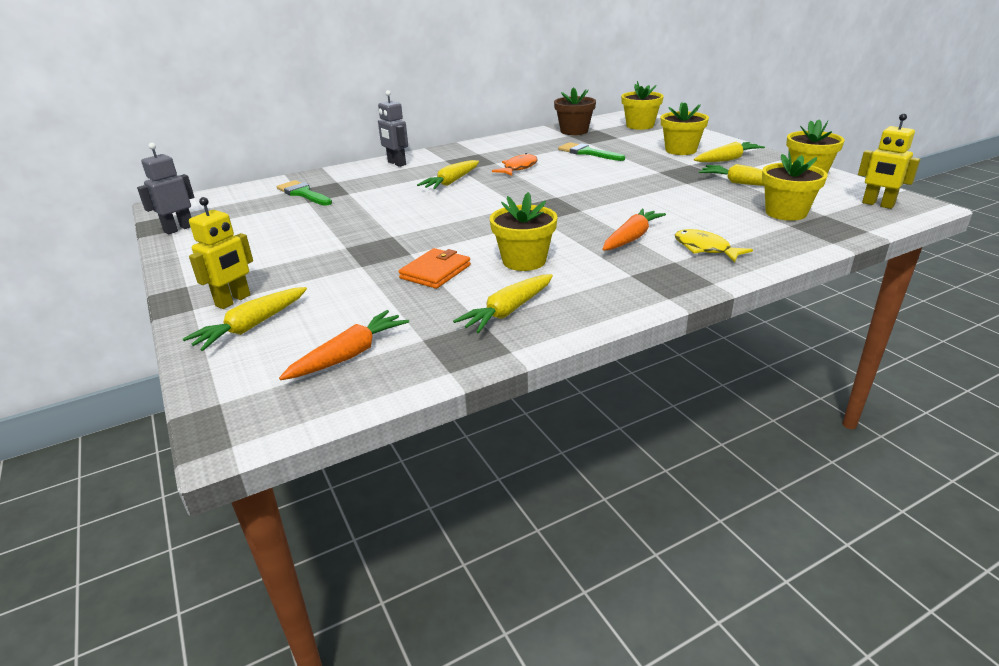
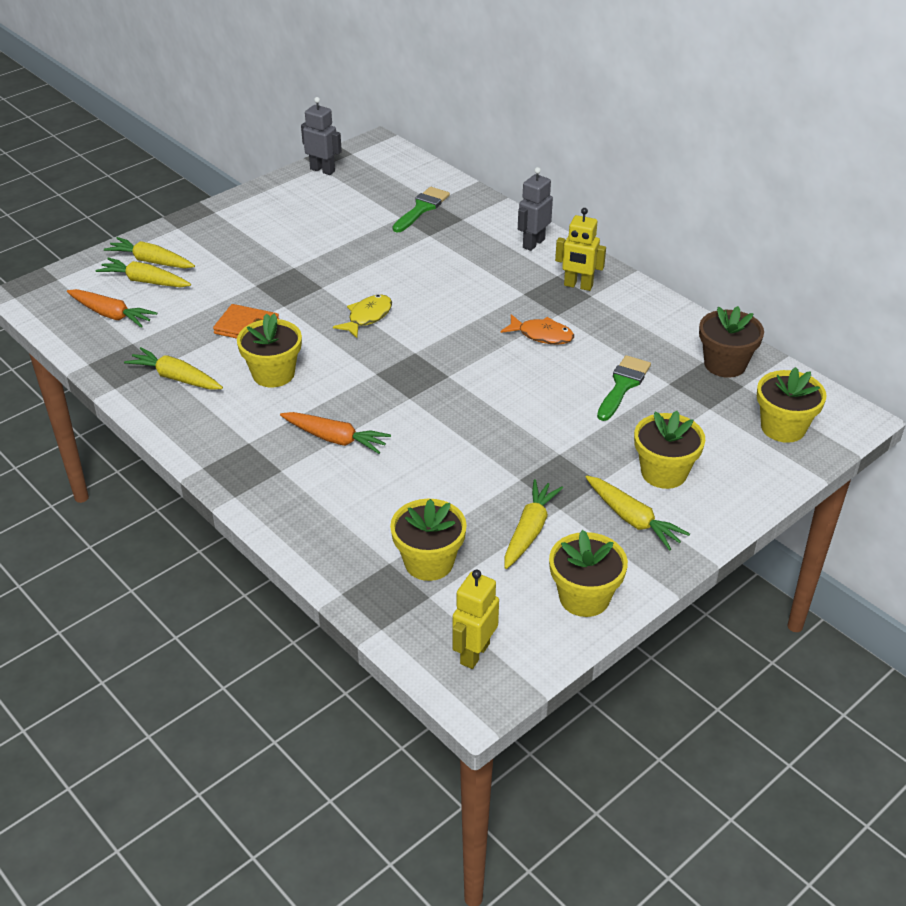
camera: 75 degrees right, 10 degrees up
(233, 301) = (190, 241): yellow robot -> yellow robot (578, 286)
(451, 182) = (478, 294): yellow carrot -> yellow carrot (145, 281)
(705, 249) = (313, 492): yellow fish -> yellow fish (367, 317)

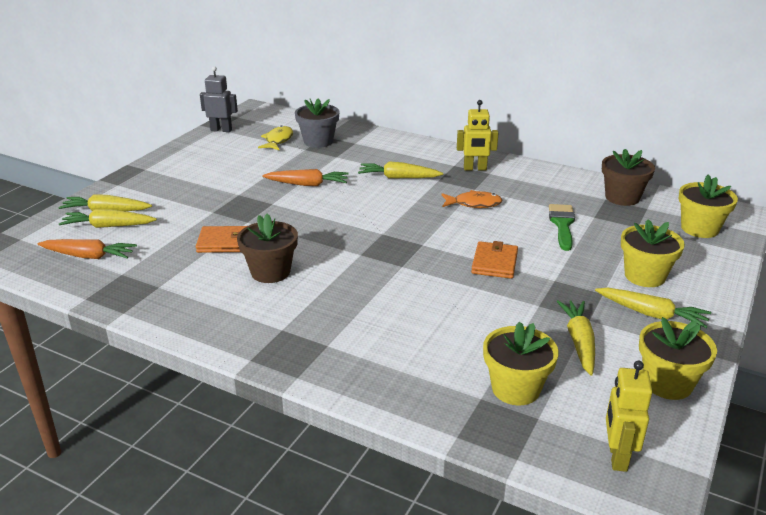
camera: 20 degrees left, 10 degrees down
(176, 378) = (180, 292): yellow carrot -> yellow carrot (398, 177)
(273, 374) = (270, 272): yellow flower pot -> brown flower pot
(335, 439) = (360, 309): orange carrot -> orange carrot (307, 184)
(367, 317) = (325, 217): yellow fish -> yellow fish (278, 140)
(422, 208) = (318, 141): green brush -> grey flower pot
(510, 417) = (494, 263): none -> orange wallet
(533, 243) = (420, 149): grey robot -> none

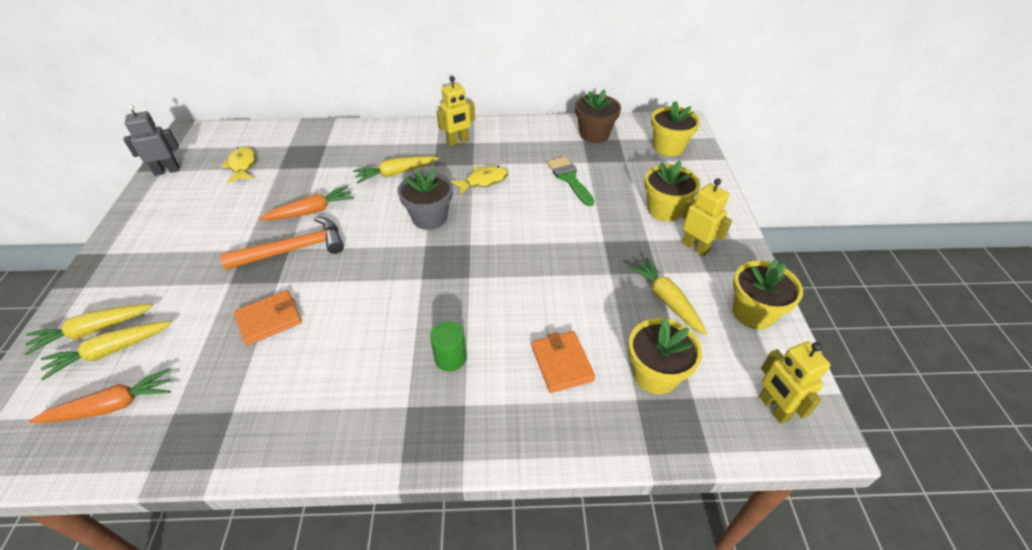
camera: 30 degrees left, 15 degrees up
(270, 272) = (346, 337): brown flower pot -> none
(275, 205) = (293, 249): none -> orange hammer
(318, 141) = (287, 154): grey flower pot -> grey flower pot (429, 218)
(341, 312) = (450, 358): none -> green cylinder
(474, 204) = (483, 181): orange fish -> yellow fish
(494, 263) = (545, 241): orange wallet -> orange wallet (562, 363)
(651, 314) = (695, 247): yellow carrot -> yellow robot

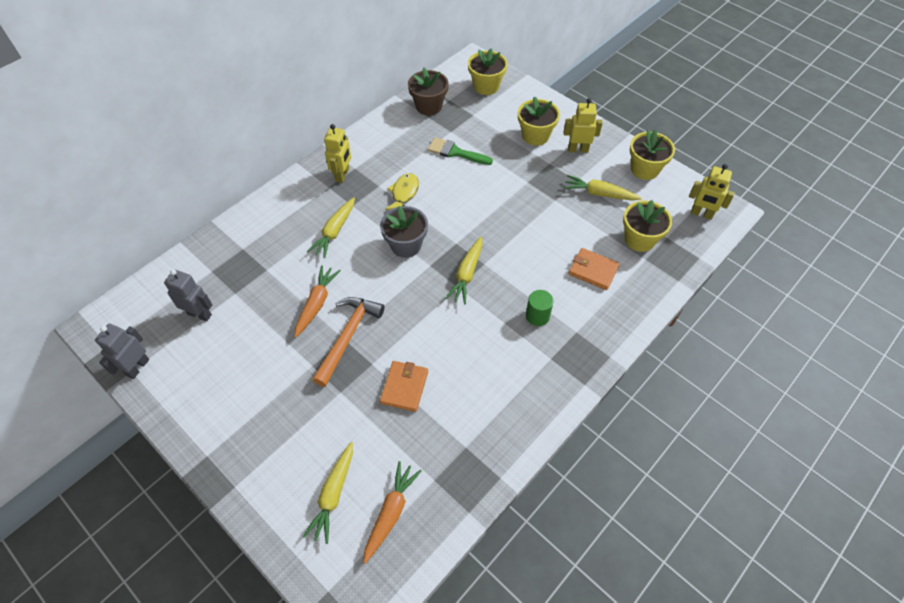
camera: 45 degrees left, 10 degrees up
(93, 331) = (297, 497): yellow carrot -> yellow carrot (467, 274)
(242, 165) = (199, 314): yellow fish -> grey robot

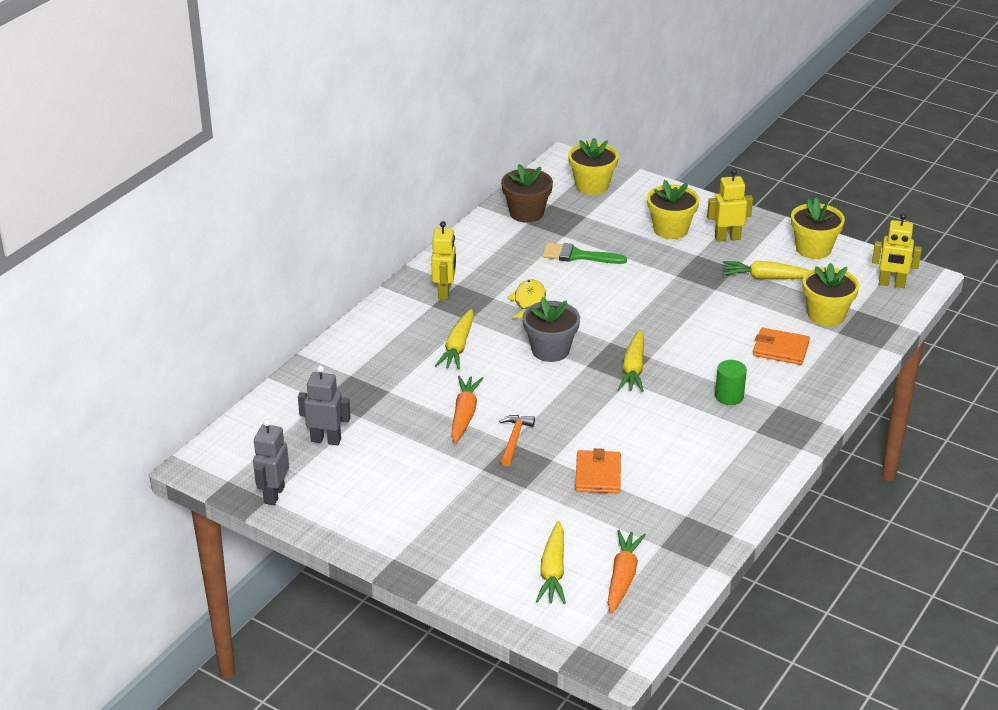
camera: 10 degrees left, 20 degrees down
(348, 337) = (514, 439): orange hammer -> orange hammer, size x0.59

